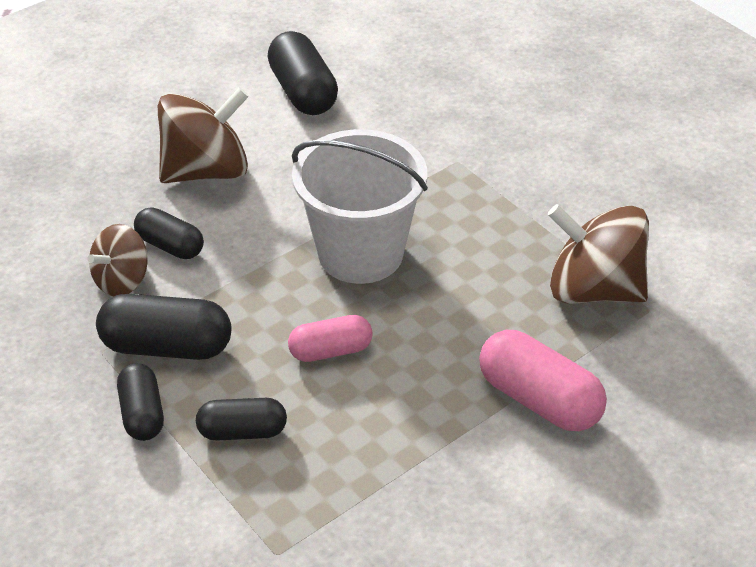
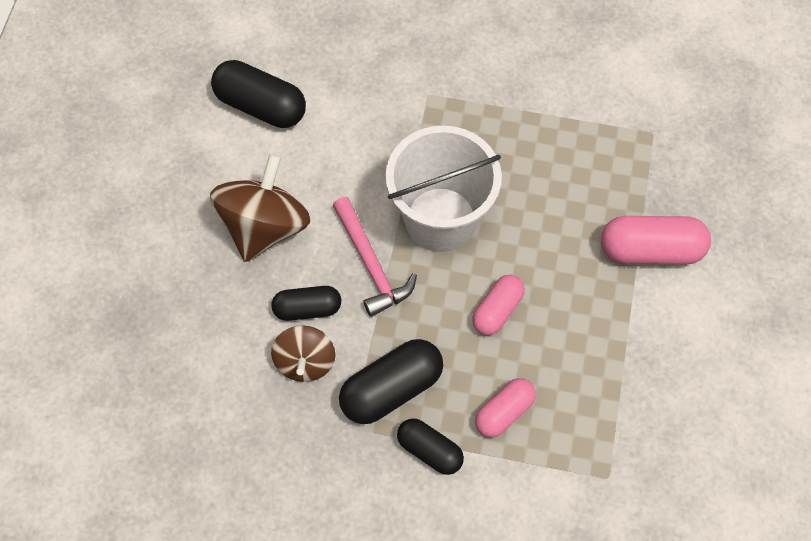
camera: 40 degrees left, 20 degrees up
(242, 431) = (504, 412): black capsule -> pink capsule
(260, 248) = (371, 265): none -> pink hammer
(593, 289) = (608, 141): brown spinning top -> none

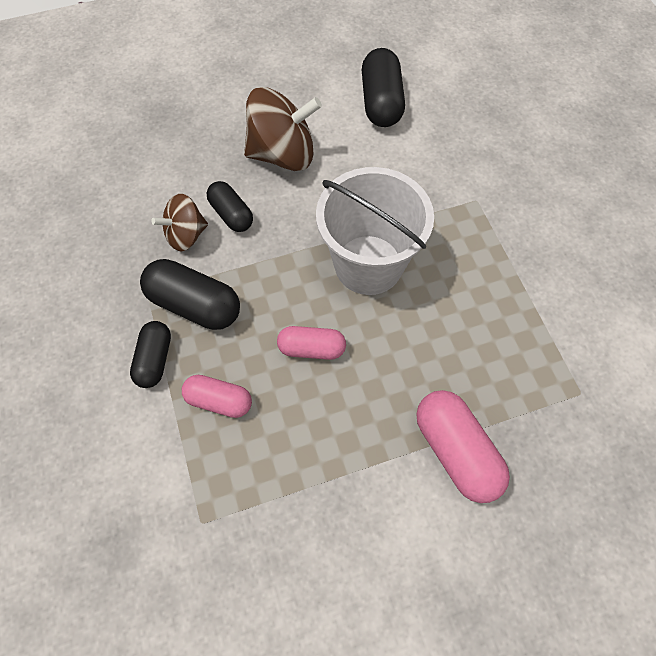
camera: 60 degrees right, 0 degrees up
(371, 265) = (295, 237): pink hammer -> none

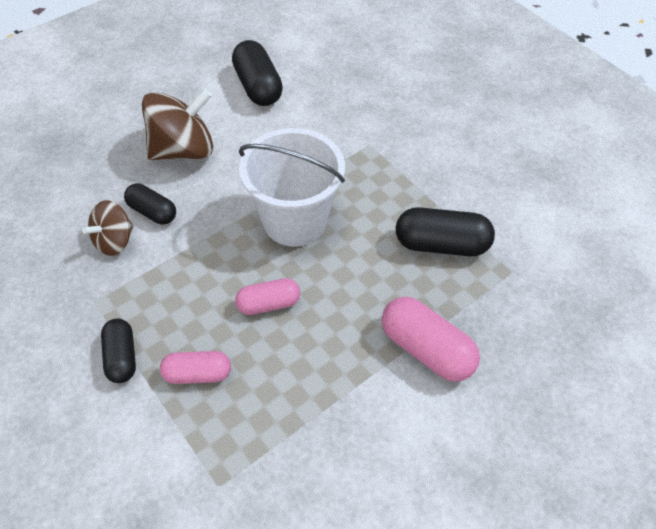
camera: 20 degrees left, 10 degrees down
(195, 304) = (144, 298): black capsule -> black capsule (441, 244)

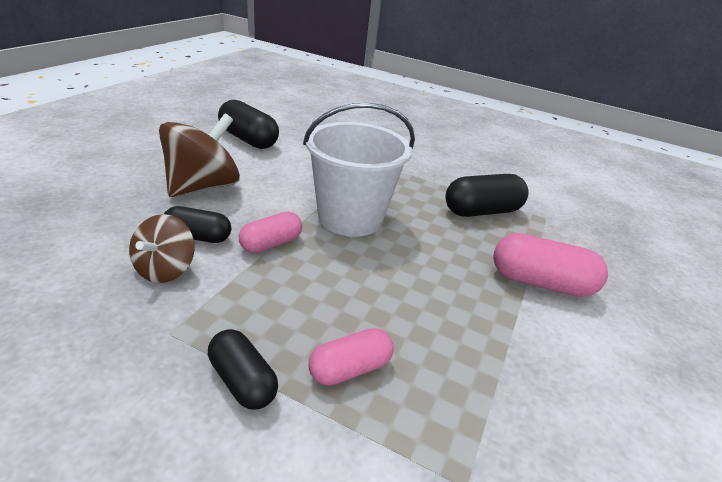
camera: 30 degrees left, 20 degrees down
(268, 304) = (376, 284): pink capsule -> pink capsule (271, 243)

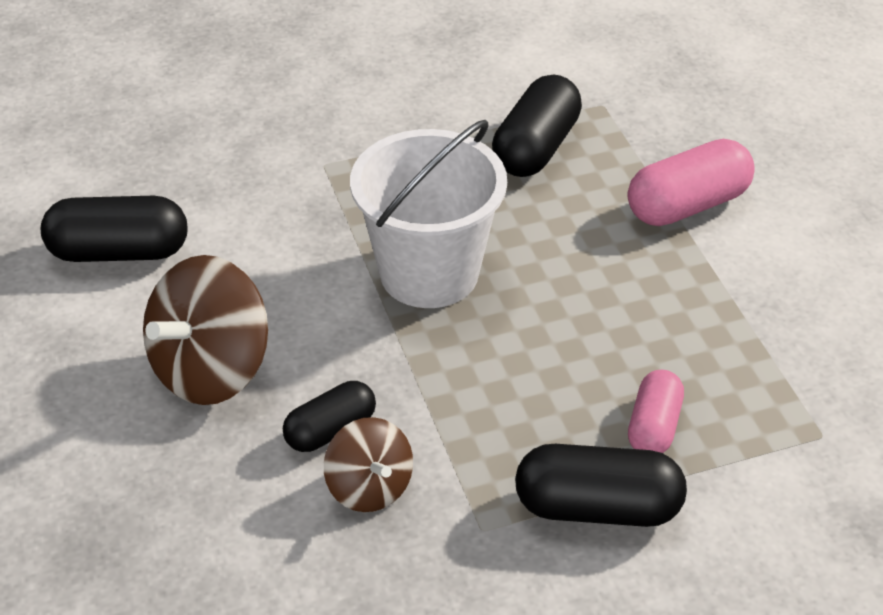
camera: 40 degrees left, 10 degrees up
(203, 186) = (211, 370): brown spinning top -> brown spinning top turned 135 degrees counterclockwise
(242, 381) = (597, 508): black capsule -> black capsule, size x1.58
(271, 243) = (410, 374): pink capsule -> none

